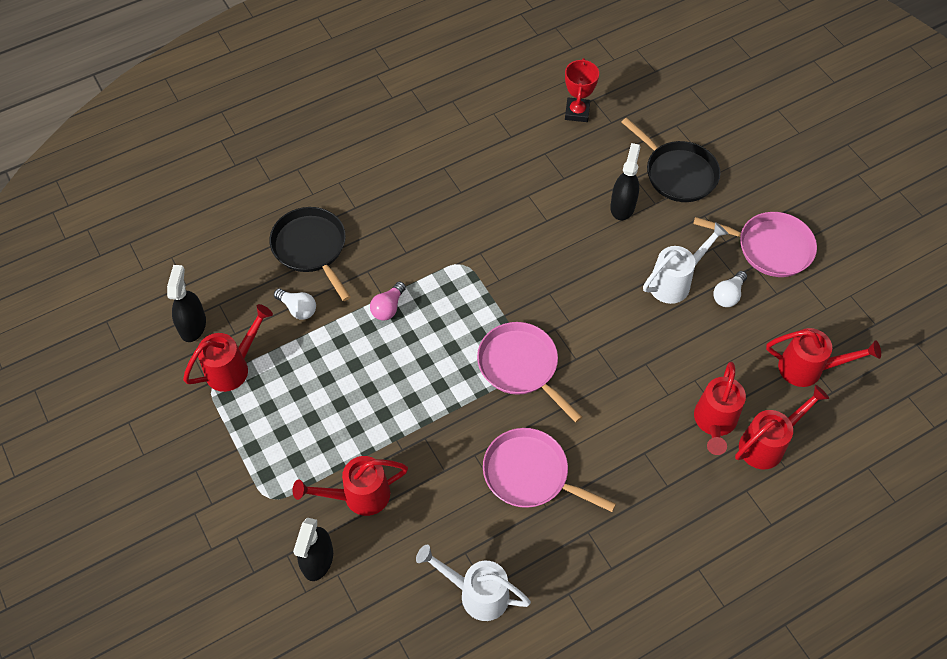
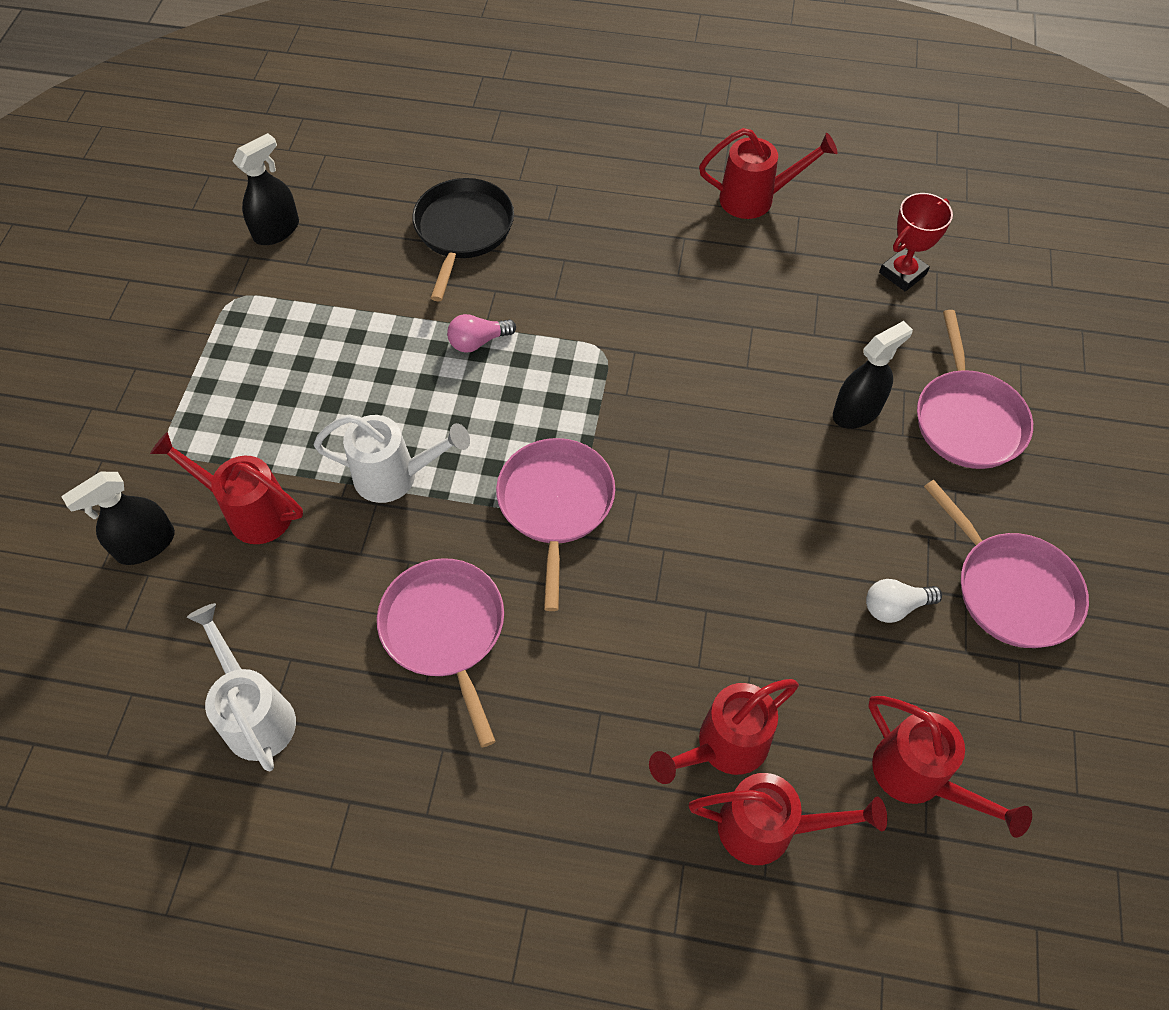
camera: 40 degrees right, 0 degrees up
(233, 367) = (270, 295): red watering can -> red watering can (755, 199)
(298, 308) = (388, 281): white light bulb -> none
(675, 282) = (839, 542): white watering can -> white watering can (395, 476)
(678, 173) = (967, 419): black pan -> pink pan

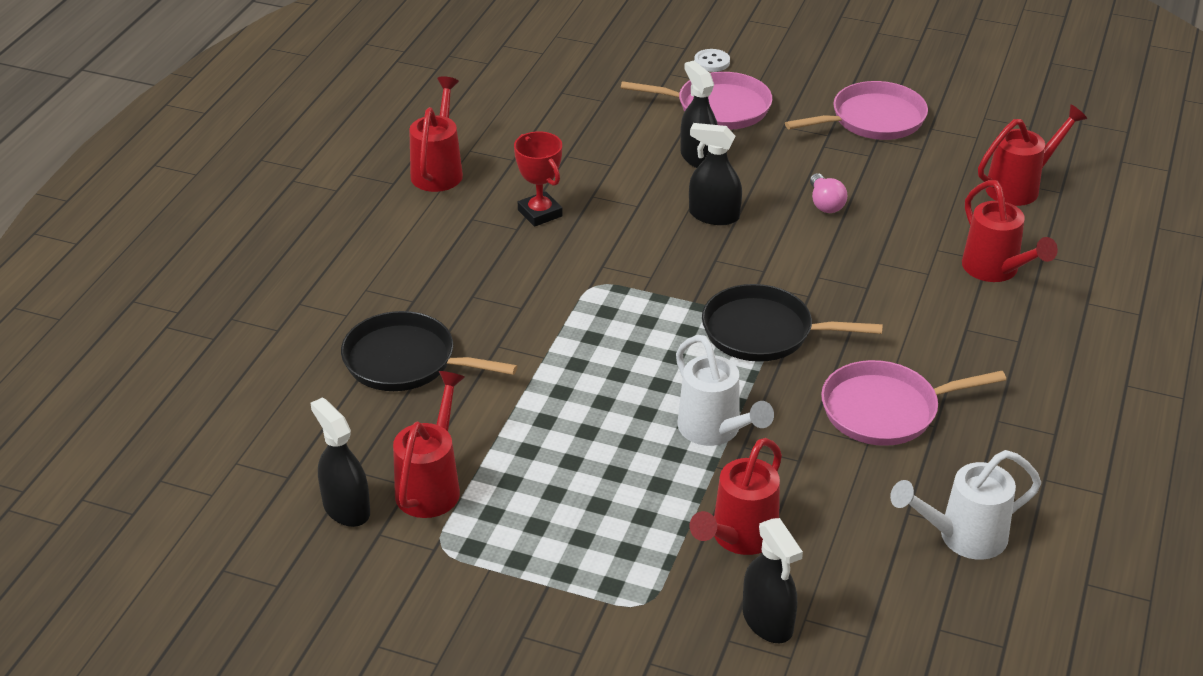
camera: 80 degrees left, 20 degrees down
(395, 476) = (714, 431): white watering can -> white watering can turned 135 degrees clockwise
(478, 342) = (562, 363): pink light bulb -> pink light bulb (825, 204)
(555, 504) = (763, 332): pink pan -> black pan
(749, 438) = (714, 215): none -> black spray bottle
(768, 828) = (1059, 259): red watering can -> red watering can (431, 485)
(895, 607) = (883, 172): white light bulb -> none
(902, 273) = (558, 109): red trophy -> red trophy (540, 213)
(1066, 402) = (712, 62): none -> white button

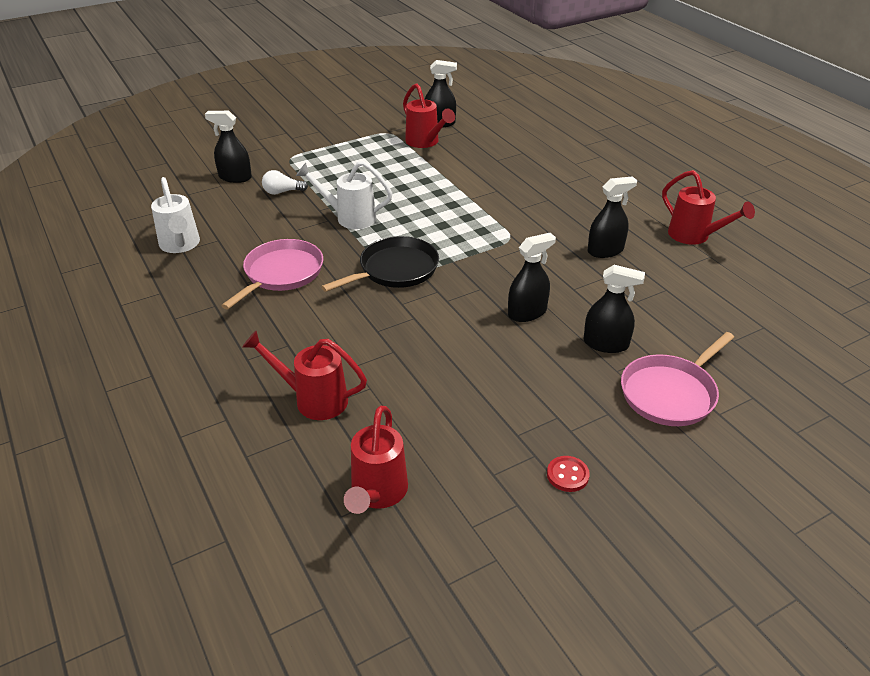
camera: 130 degrees right, 0 degrees up
(405, 361) = (517, 165): black pan -> none
(540, 213) = (605, 250): red trophy -> black spray bottle
(712, 62) = (756, 434): white button -> none
(739, 538) = (282, 192): red watering can -> white light bulb
(825, 204) = (483, 369): pink light bulb -> none
(873, 119) = (567, 475): pink pan -> red button
(963, 537) = (180, 245): white watering can -> white watering can turned 135 degrees clockwise

